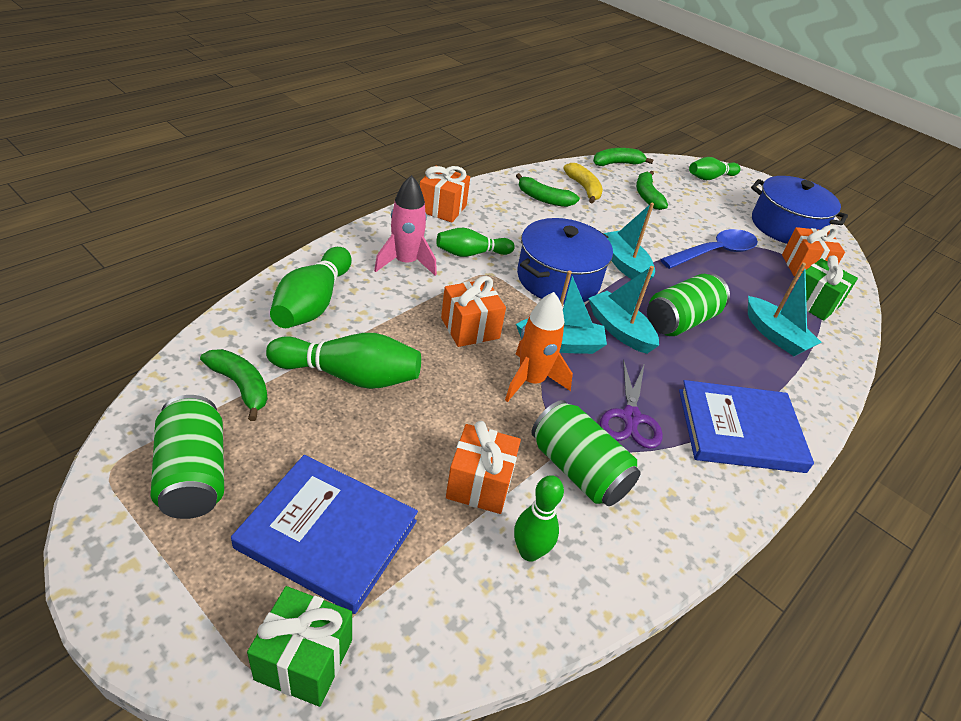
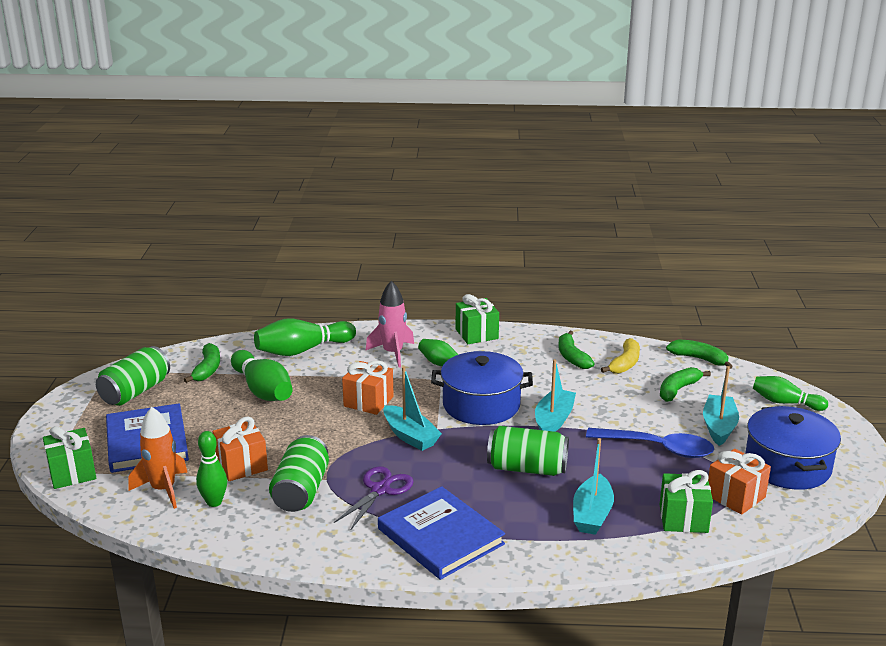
camera: 55 degrees right, 15 degrees down
(442, 208) = (476, 334): orange gift -> green gift
(531, 381) = (355, 442): orange rocket -> orange rocket (163, 489)
(619, 330) = (467, 450): turquoise boat -> turquoise boat (719, 427)
(631, 417) = (380, 490): purple scissors -> purple scissors turned 150 degrees clockwise

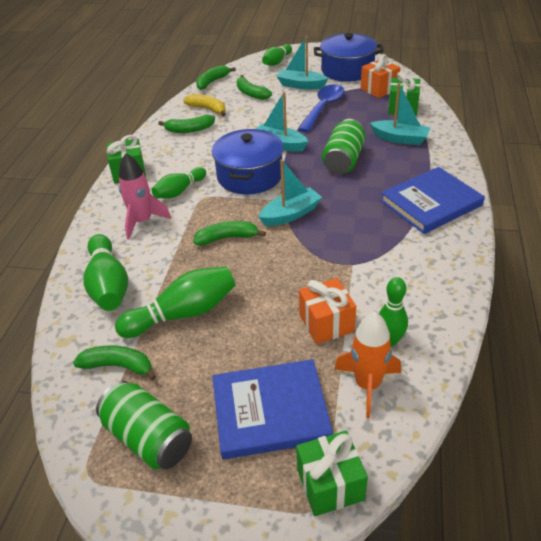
camera: 80 degrees left, 15 degrees up
(301, 491) = (371, 279): green can -> none
(368, 401) = (227, 238): orange gift -> green banana
(380, 490) = (370, 232): purple scissors -> none

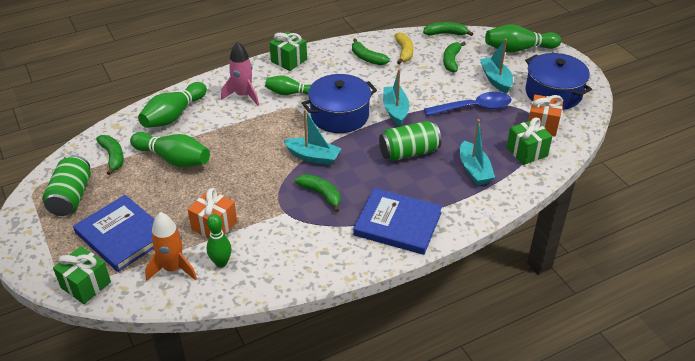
camera: 50 degrees right, 0 degrees up
(227, 238) = (260, 140): green banana -> green banana (321, 194)
(277, 62) = (518, 49): green bowling pin -> green bowling pin, size x1.53

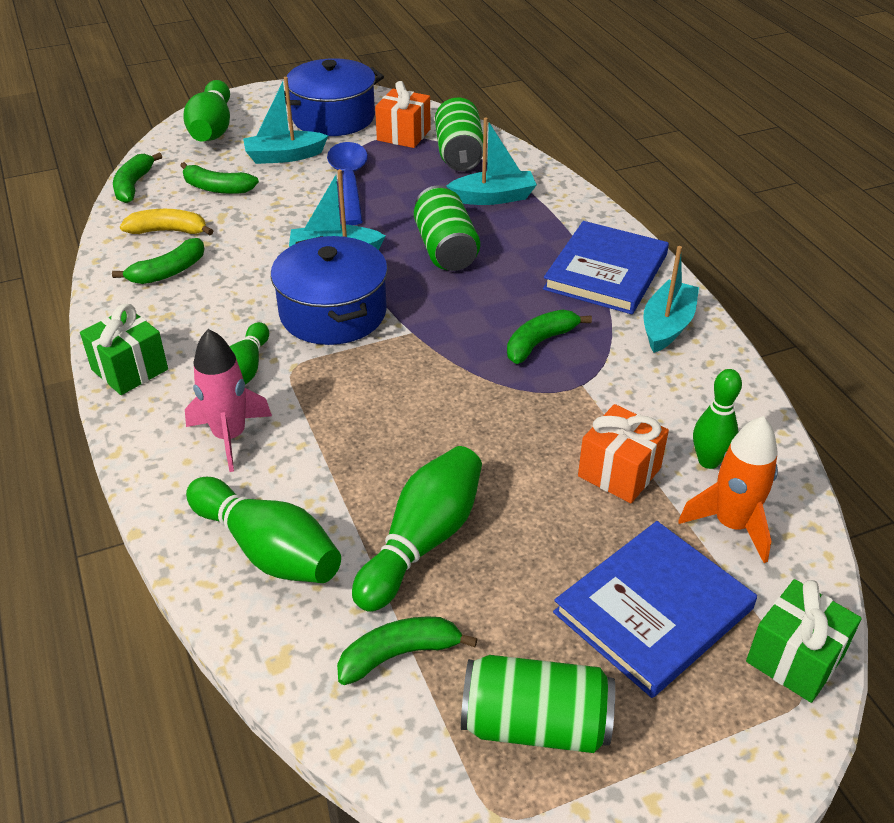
camera: 85 degrees left, 0 degrees up
(313, 157) = (443, 347): turquoise boat -> turquoise boat (667, 326)
(526, 152) = (459, 153): green gift -> green can

